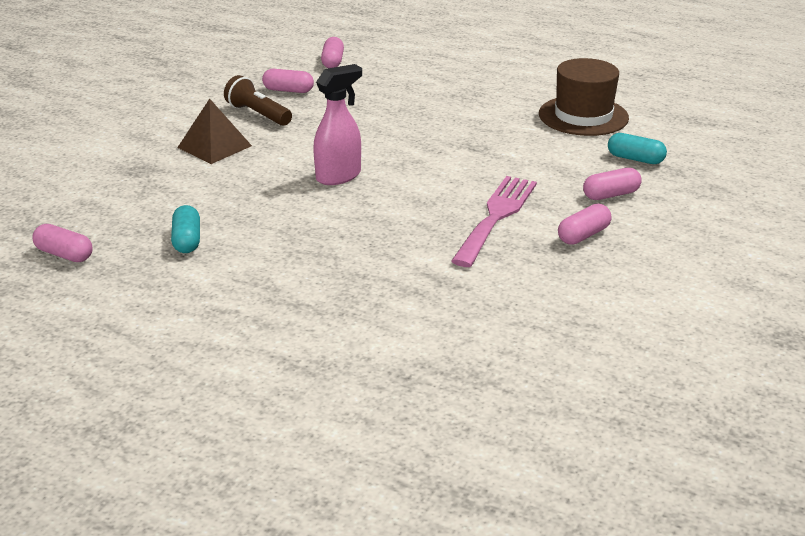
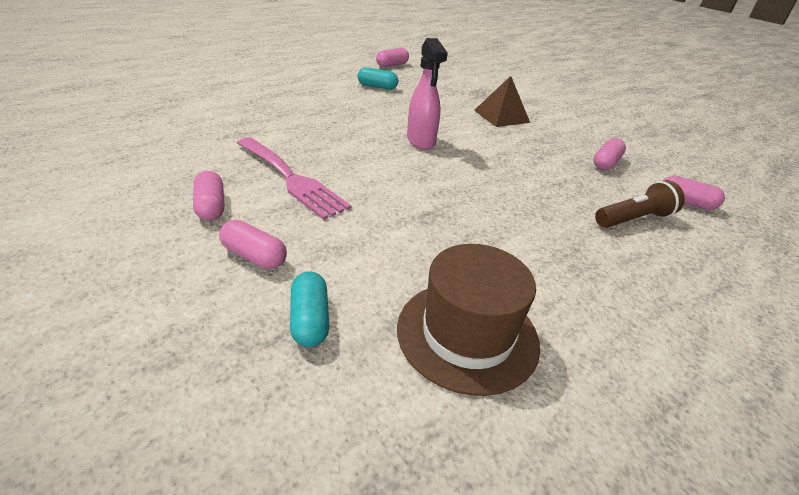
camera: 110 degrees right, 5 degrees up
(258, 114) = (554, 140): brown flashlight -> brown flashlight (634, 219)
(611, 195) = (254, 256): pink capsule -> pink capsule turned 60 degrees counterclockwise
(635, 159) = (310, 320): turquoise capsule -> turquoise capsule turned 60 degrees counterclockwise

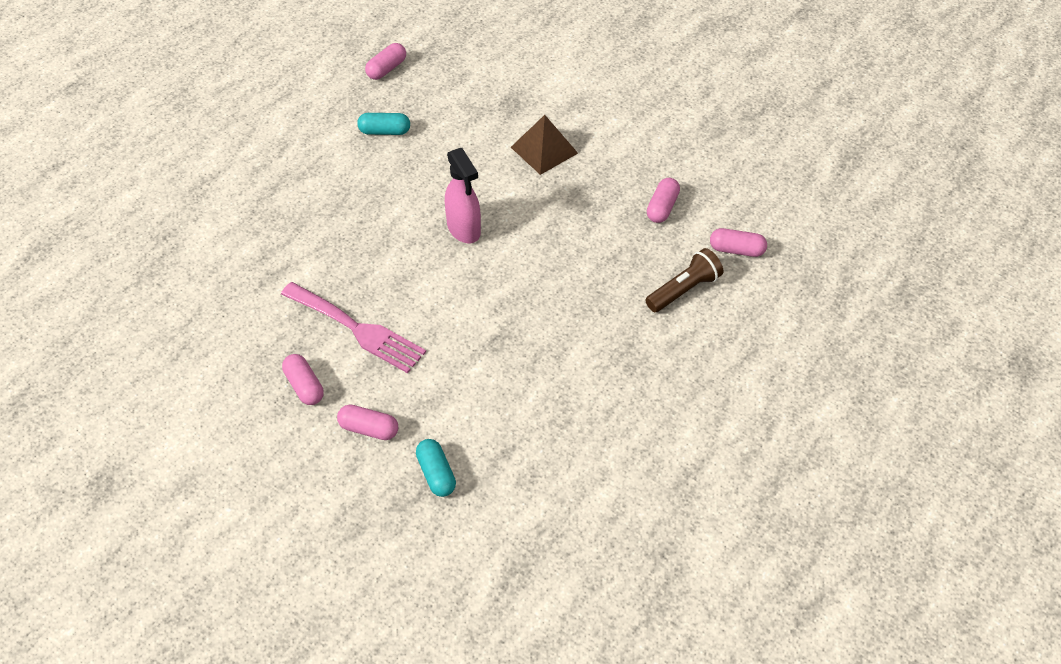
camera: 10 degrees left, 15 degrees up
(467, 334) = (551, 455): brown hat -> none

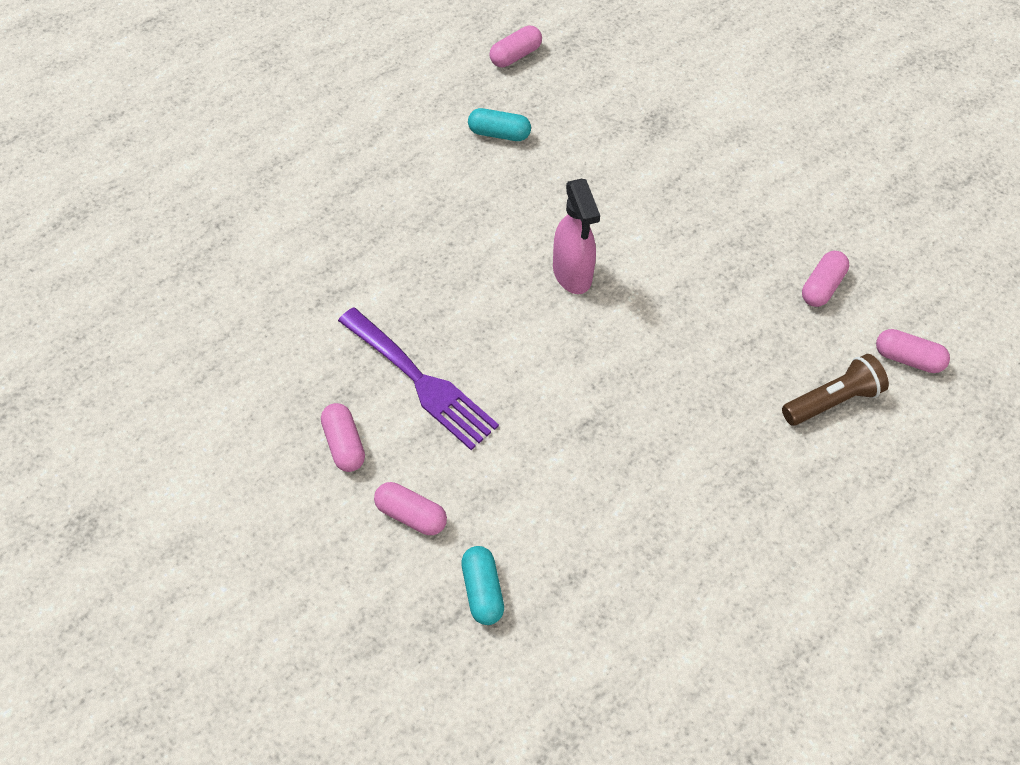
camera: 10 degrees right, 5 degrees up
(358, 329) = (421, 382): pink fork -> purple fork
(544, 150) = (687, 188): brown pyramid -> none

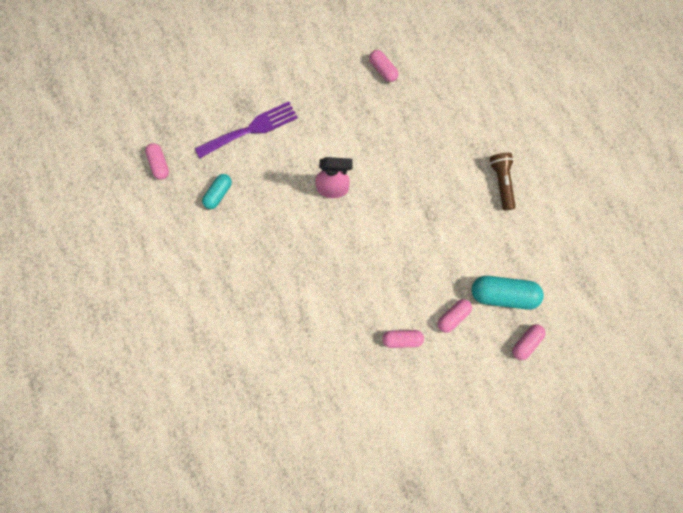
camera: 70 degrees left, 20 degrees up
(421, 382) = (376, 288): purple fork -> purple fork (251, 129)
(482, 591) = (503, 294): turquoise capsule -> turquoise capsule, size x1.71
(832, 400) = (450, 95): brown flashlight -> brown flashlight (501, 182)
(908, 359) = (437, 50): pink capsule -> pink capsule (526, 342)

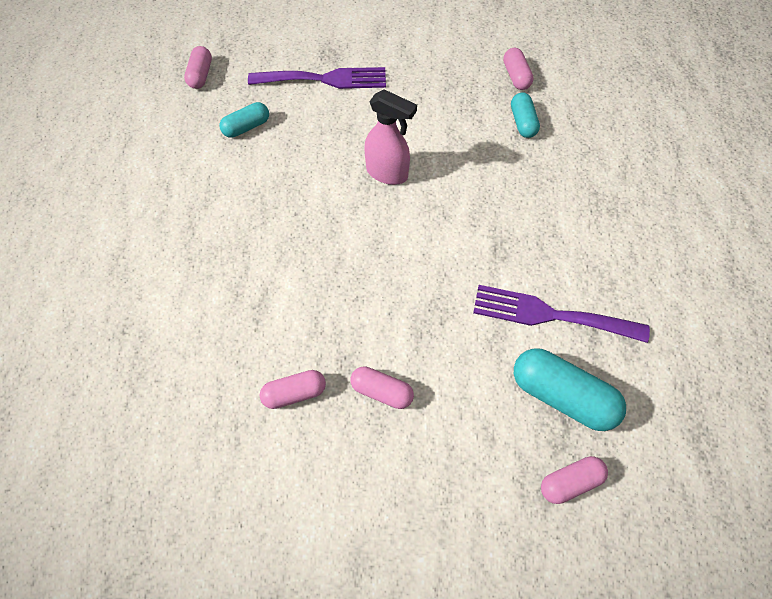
camera: 25 degrees right, 15 degrees down
(403, 108) = (522, 122): none -> turquoise capsule
(453, 316) = (472, 393): pink capsule -> pink capsule (294, 393)
(476, 245) = (550, 315): none -> purple fork
(501, 182) = (620, 251): brown flashlight -> none

